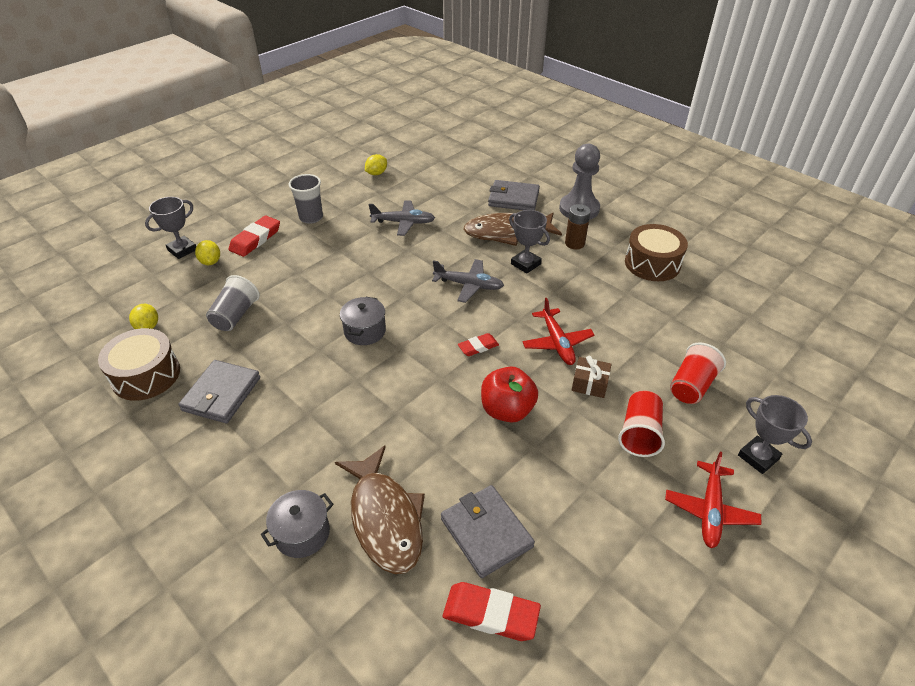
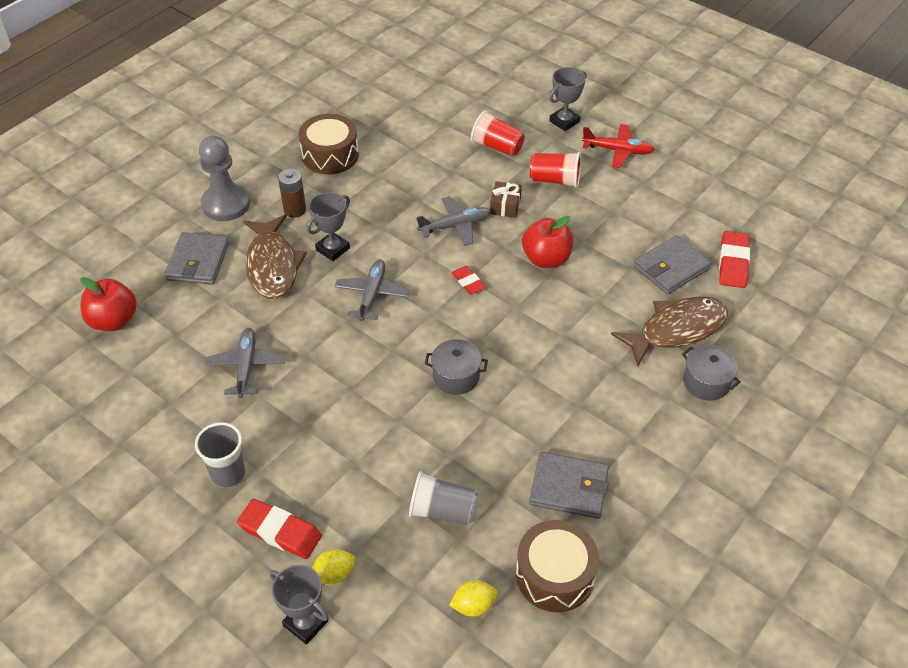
camera: 95 degrees left, 5 degrees up
(376, 173) = (114, 413): yellow lemon -> none
(458, 168) = (113, 320): none -> red apple
(557, 343) = (455, 226): red plane -> grey plane

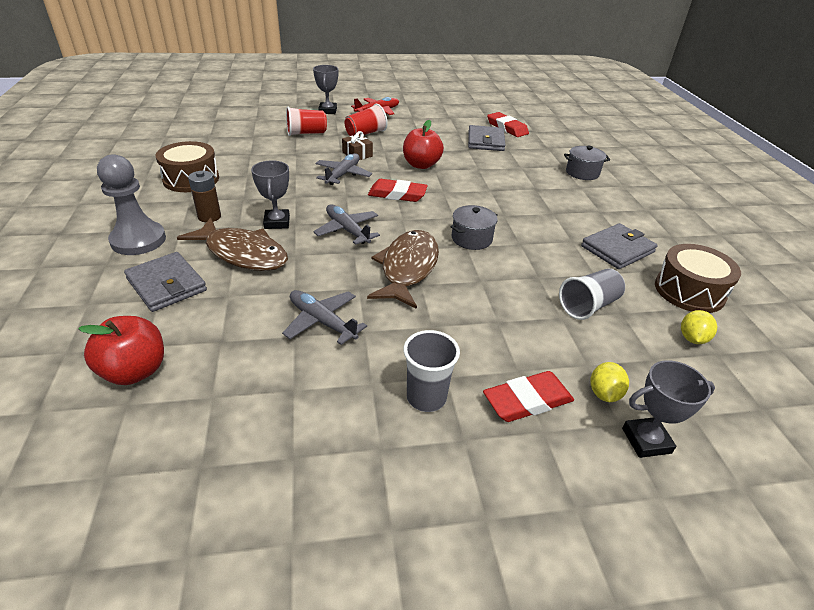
camera: 50 degrees left, 10 degrees down
(468, 282) = (397, 194): red eraser -> red eraser, size x1.65
(676, 330) = (533, 161): brown fish -> brown fish (407, 268)

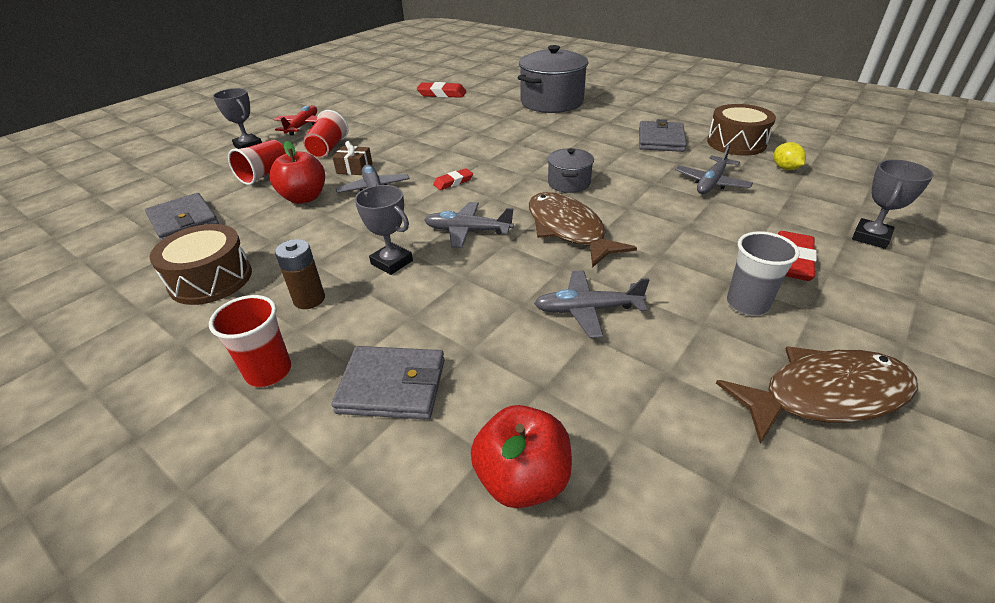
camera: 40 degrees left, 0 degrees up
(138, 240) = (269, 372): grey pawn -> red cup
(243, 253) = (413, 307): brown fish -> brown fish (825, 395)
(397, 194) = (453, 182): red eraser -> red eraser, size x0.61
(421, 165) = (428, 150): red apple -> red apple (304, 198)
(485, 141) = (444, 110): grey wallet -> grey wallet (184, 221)
(582, 173) = (551, 102): grey pot -> grey pot, size x1.96
(588, 306) = (711, 183): grey cup -> grey plane
(604, 393) = (811, 227): yellow lemon -> none

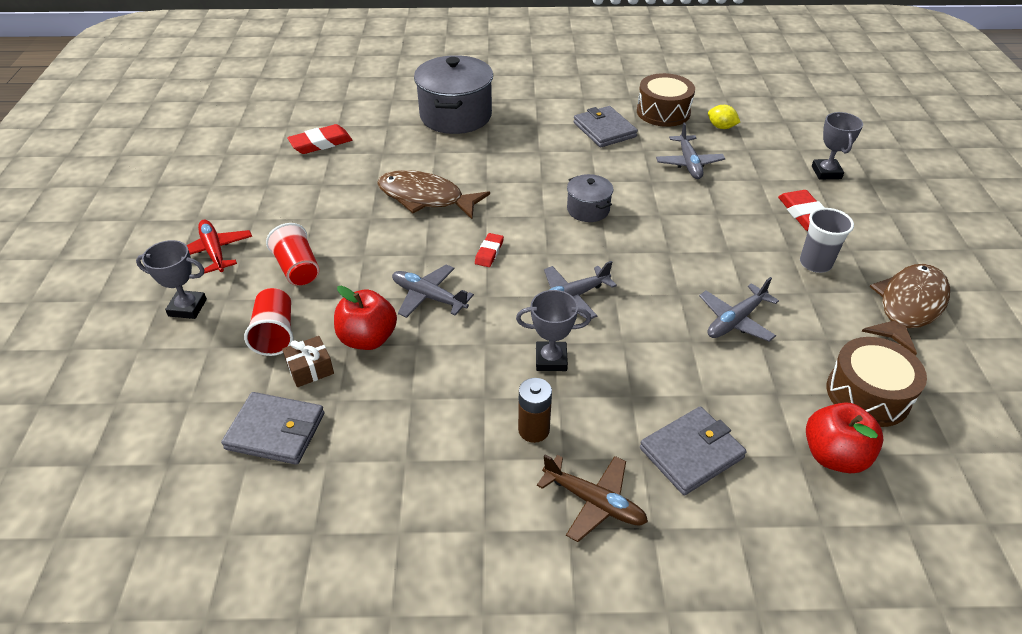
camera: 40 degrees left, 5 degrees up
(211, 279) = (415, 466): brown drum -> brown drum (868, 394)
(269, 372) = (594, 502): red cup -> brown plane
(354, 168) = (368, 281): brown gift -> brown gift (310, 369)
(568, 230) = (643, 258): brown fish -> brown fish (425, 198)

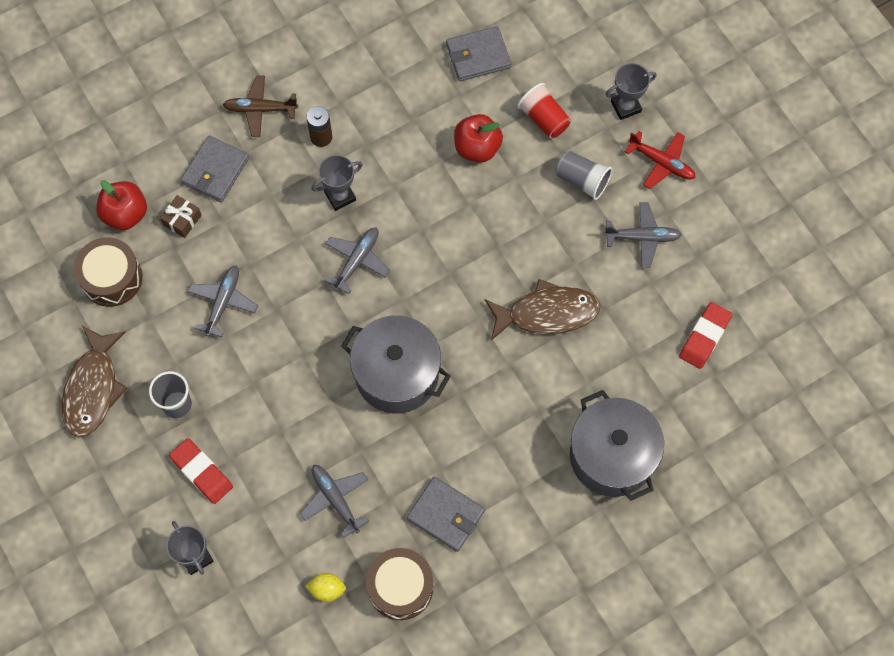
camera: 150 degrees right, 25 degrees up
(298, 269) = (582, 180): red cup -> grey cup
(310, 369) = (495, 106): brown gift -> brown gift (182, 220)
(428, 297) = (463, 206): grey plane -> grey plane (642, 237)
(489, 252) = (448, 276): red eraser -> none
(588, 209) = (397, 374): grey pot -> grey pot, size x1.96

